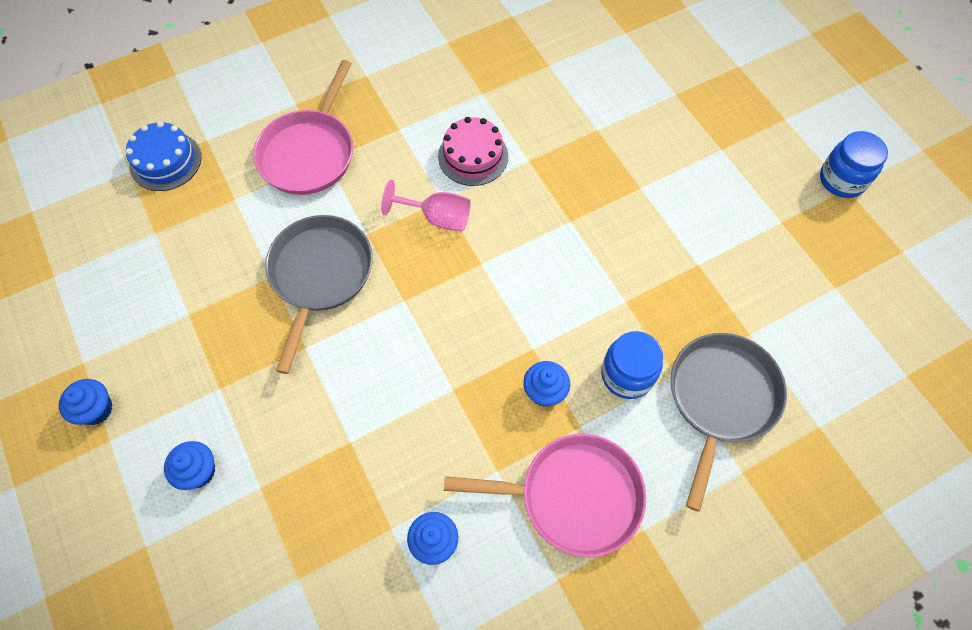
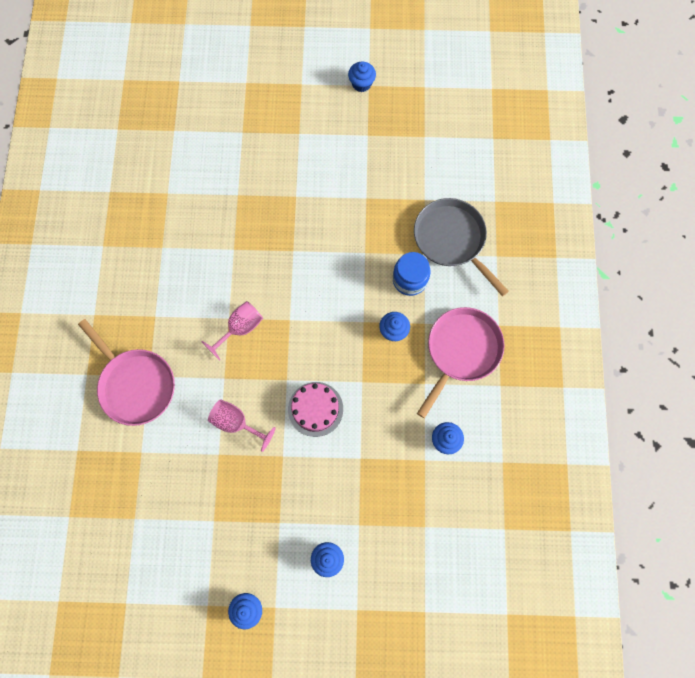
camera: 60 degrees left, 10 degrees up
(165, 161) = (77, 487): blue cake -> none
(320, 275) = (236, 423): grey pan -> pink goblet
(473, 156) = (208, 281): pink cake -> pink cake (315, 409)
(842, 180) = (361, 84): blue jar -> blue cupcake

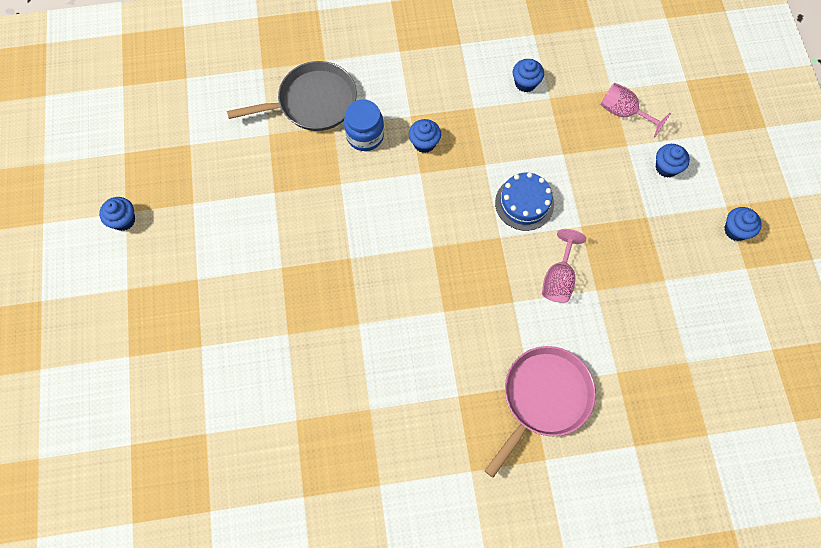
camera: 100 degrees left, 5 degrees down
(240, 328) = (453, 296): pink goblet -> pink goblet (624, 113)
(315, 409) = (524, 203): pink cake -> blue cake
(452, 240) = (313, 102): grey pan -> grey pan turned 150 degrees counterclockwise
(461, 351) = (433, 80): pink pan -> none

